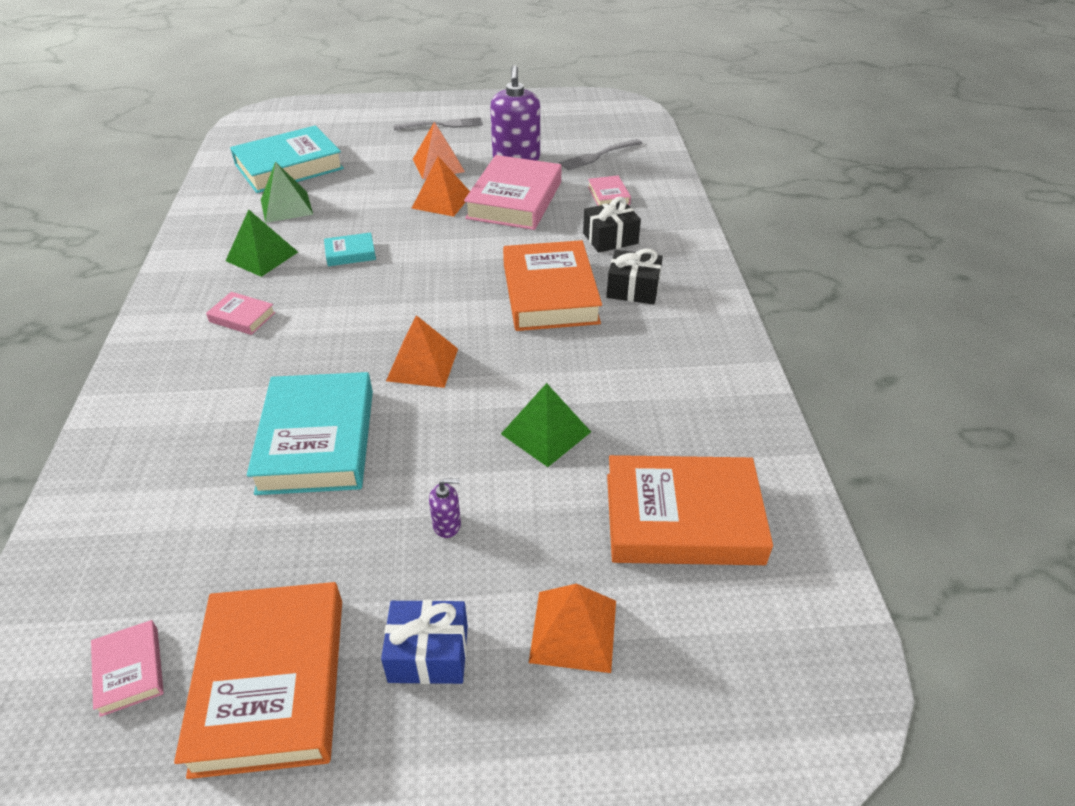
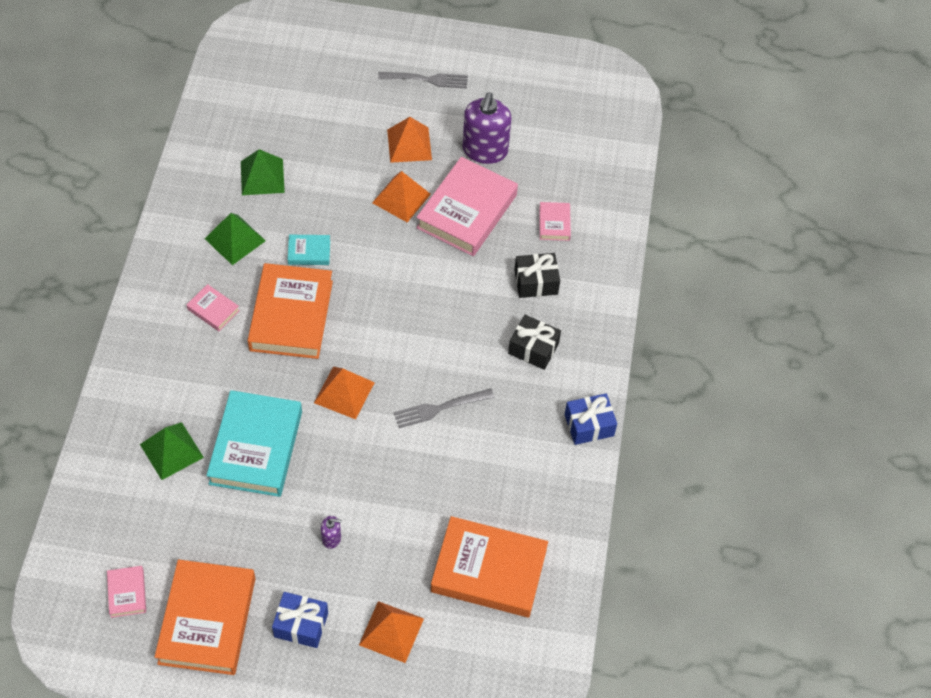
camera: 10 degrees right, 15 degrees up
(289, 166) = (271, 117): turquoise book -> none
(546, 433) = (418, 478): green pyramid -> green pyramid (171, 451)
(550, 293) = (463, 338): orange book -> orange book (291, 315)
(598, 155) = (565, 162): grey fork -> grey fork (440, 408)
(731, 343) = (589, 425): none -> blue gift

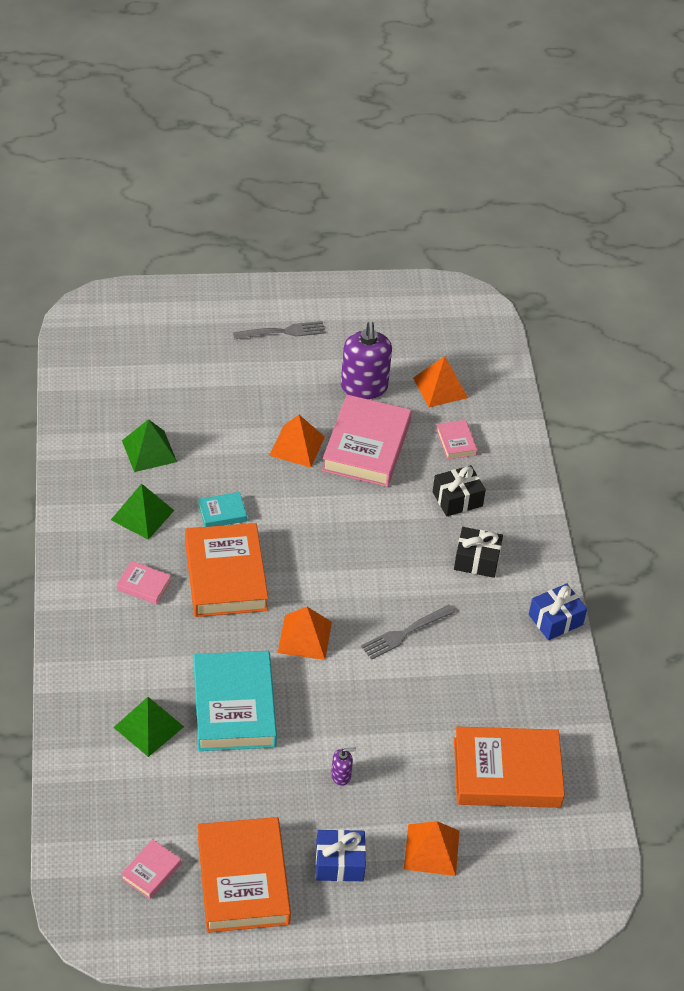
camera: 15 degrees left, 10 degrees down
(127, 593) = (151, 871): pink book -> pink book turned 60 degrees clockwise
(409, 144) = (287, 395): orange pyramid -> orange pyramid (440, 387)

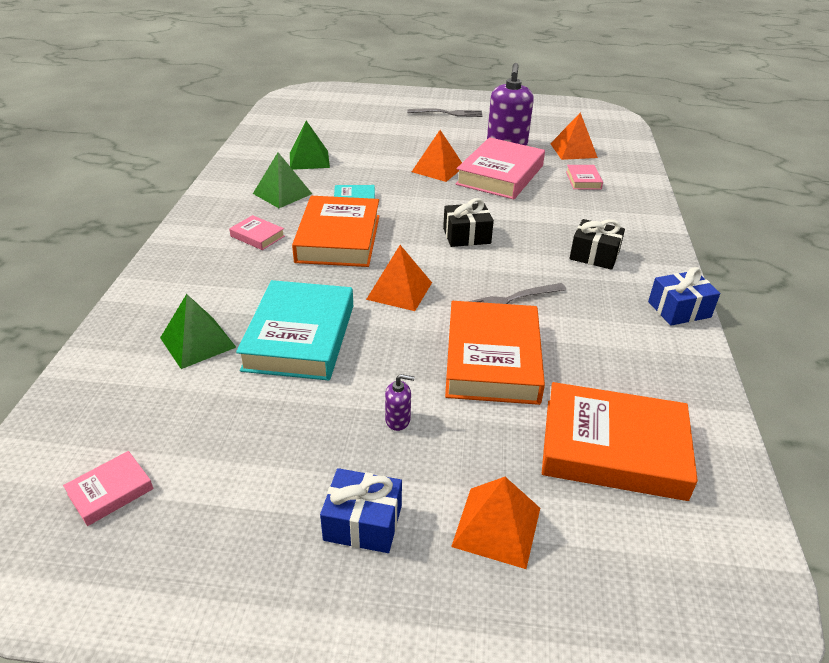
camera: 15 degrees right, 10 degrees down
(243, 879) = (224, 522): orange book -> orange book (492, 359)
(457, 499) = (579, 213): black gift -> black gift (466, 236)

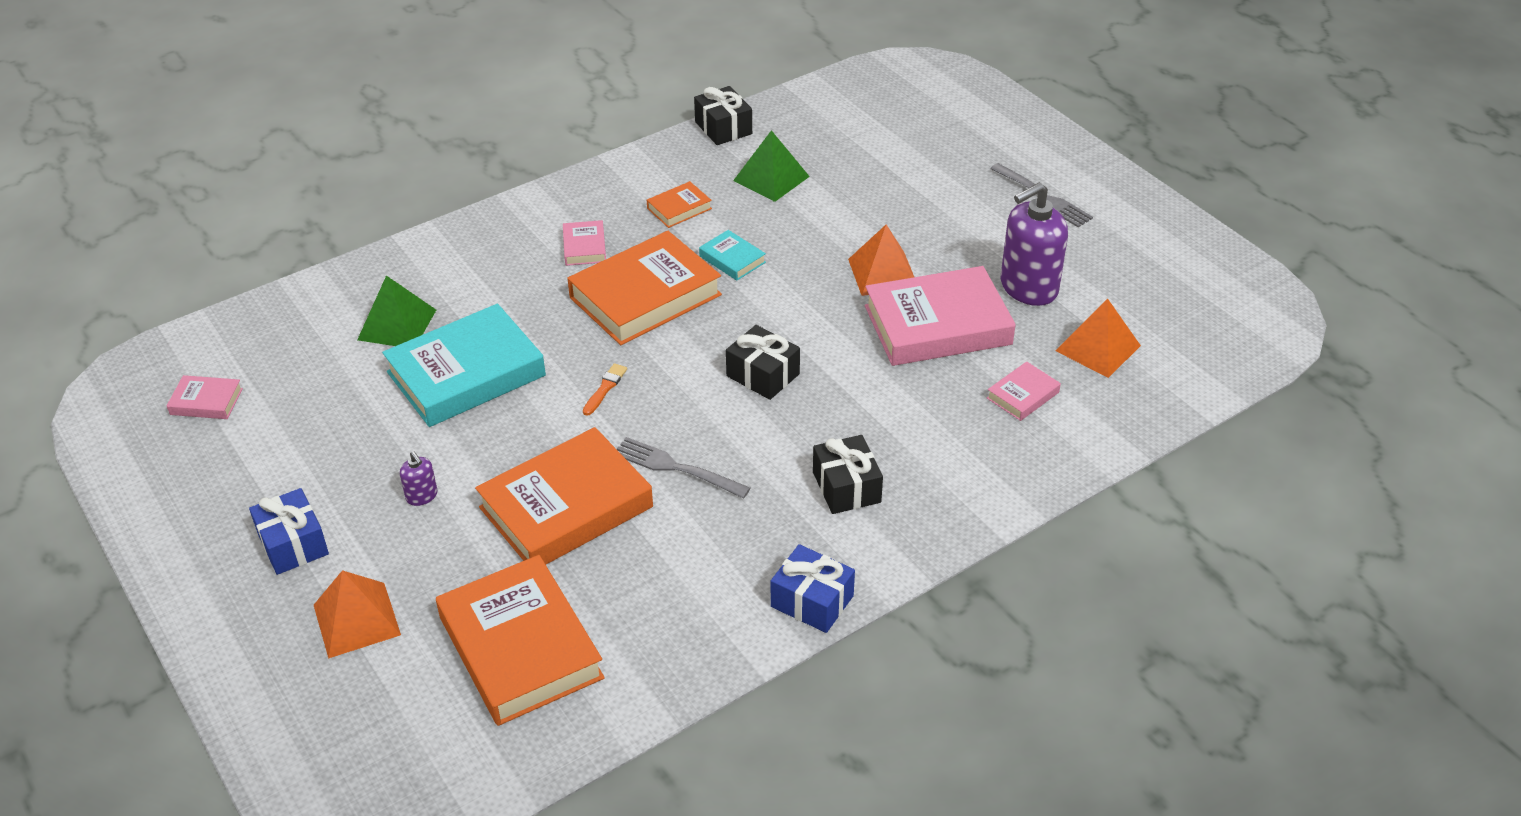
camera: 50 degrees right, 5 degrees up
(241, 152) = (723, 128): none -> black gift
(282, 193) = (679, 208): green pyramid -> orange book
(399, 290) = (605, 388): orange pyramid -> orange brush

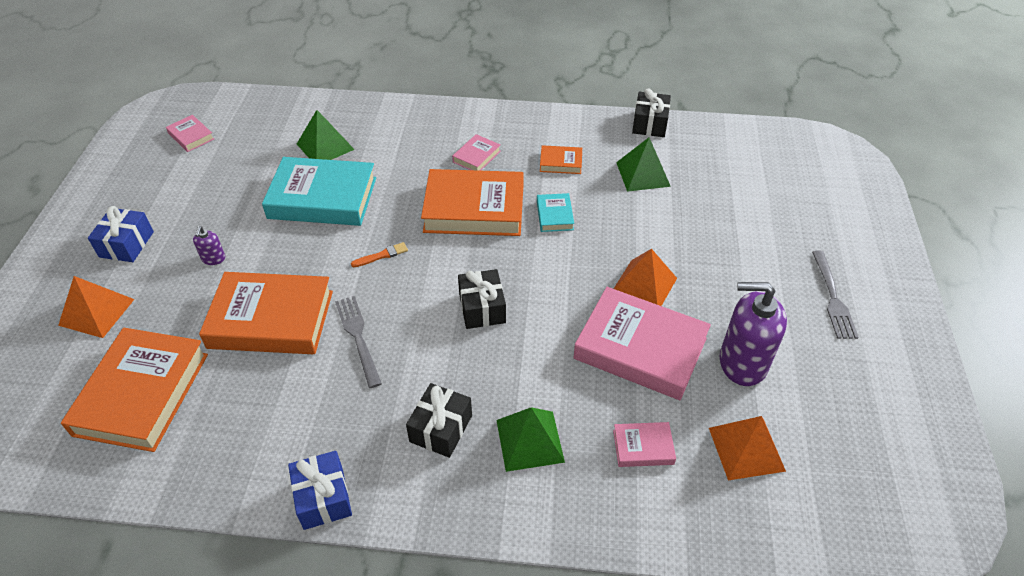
camera: 40 degrees right, 5 degrees up
(930, 448) = (529, 441): none -> green pyramid

